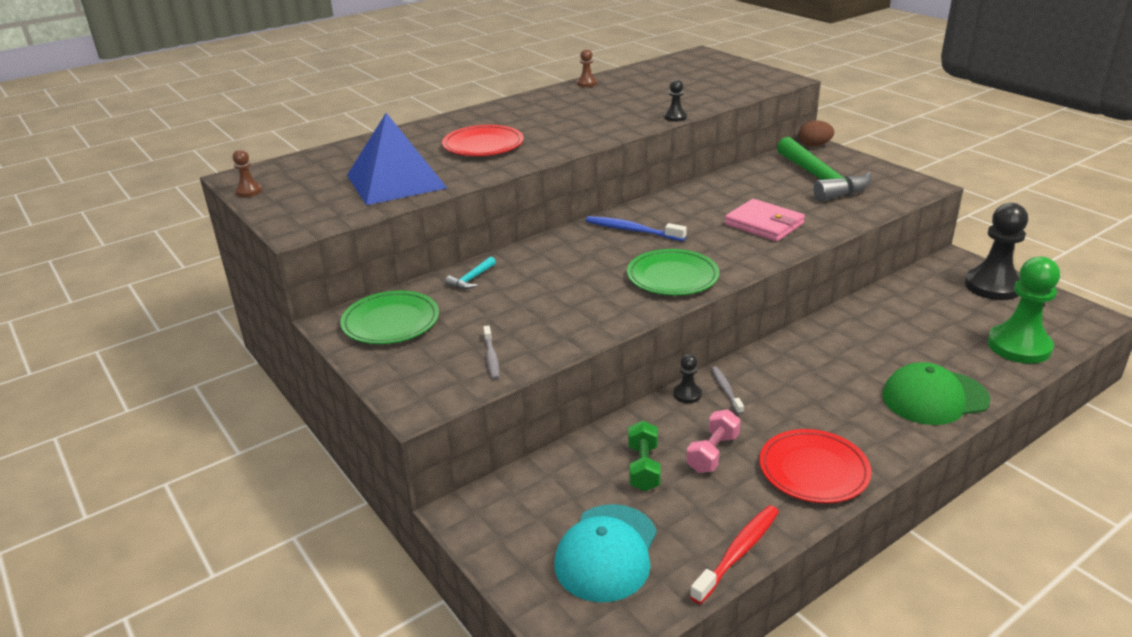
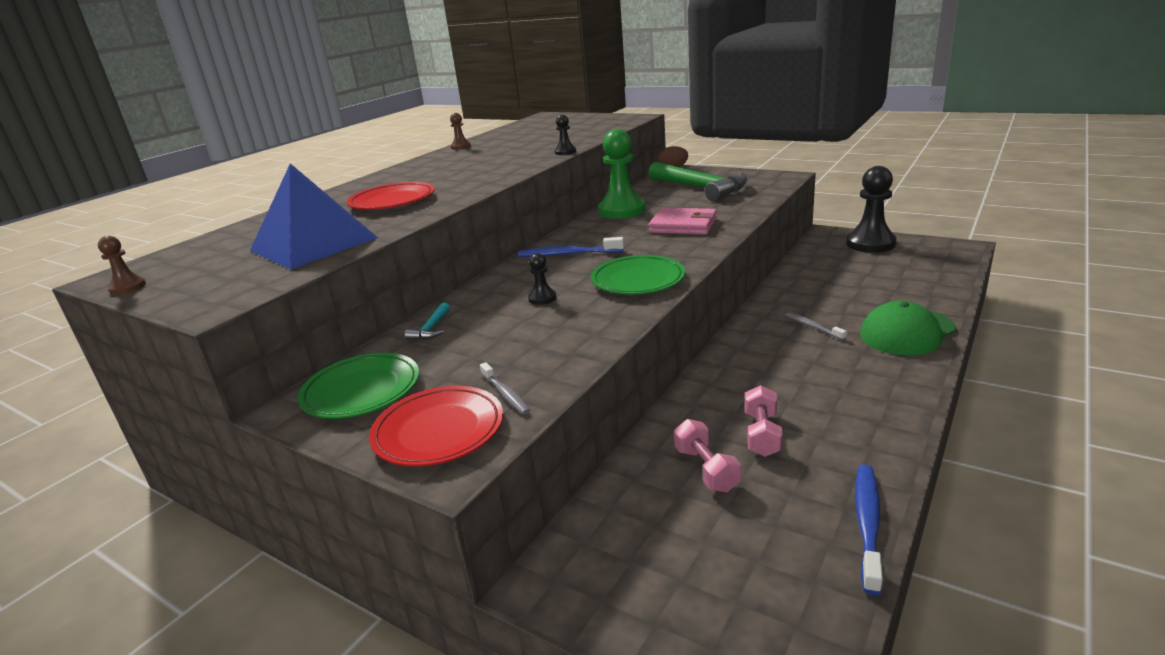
camera: 20 degrees left, 5 degrees down
(606, 552) = (735, 573): turquoise cap -> none
(643, 468) = (706, 469): green dumbbell -> pink dumbbell
(687, 394) = (695, 388): black pawn -> black pawn (542, 298)
(726, 390) = (728, 375): grey toothbrush -> grey toothbrush (813, 327)
(737, 553) = (867, 524): red toothbrush -> blue toothbrush
(813, 470) = (866, 421): red plate -> red plate (439, 431)
(1019, 346) = (931, 279): green pawn -> green pawn (622, 210)

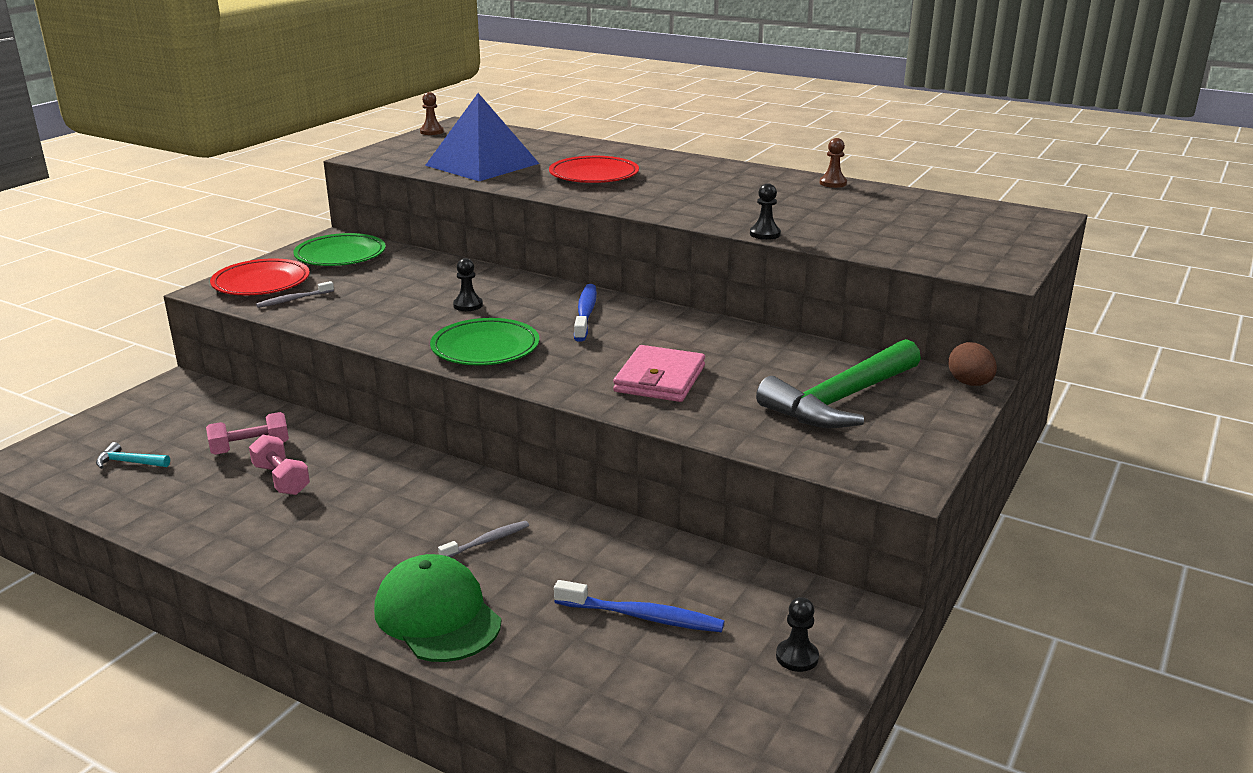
camera: 85 degrees right, 0 degrees up
(431, 329) = (432, 267): turquoise hammer -> turquoise hammer (129, 462)
(622, 210) = (742, 342): green pawn -> none
(762, 434) = (281, 479): pink dumbbell -> pink dumbbell turned 45 degrees clockwise
(867, 524) = (126, 514): blue toothbrush -> blue toothbrush (641, 616)
(870, 244) = (797, 657): black pawn -> black pawn, size x0.45

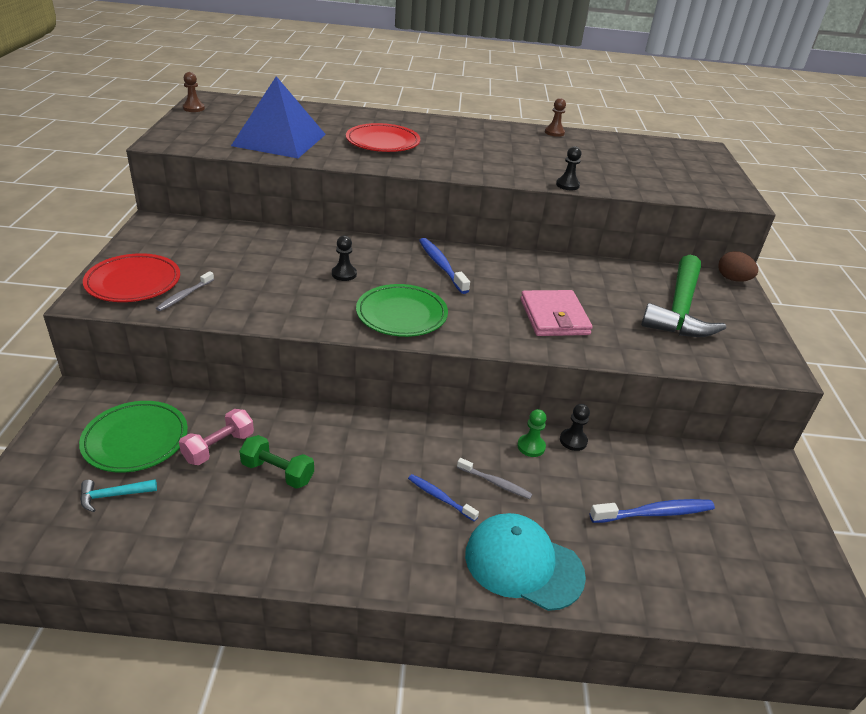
camera: 30 degrees left, 10 degrees up
(281, 479) = (277, 472): pink dumbbell -> green dumbbell
(340, 255) = (179, 240): green plate -> green plate (136, 440)
(414, 539) = (440, 498): none -> blue toothbrush
(437, 615) = (523, 564): green cap -> turquoise cap
(486, 541) = (495, 482): grey toothbrush -> grey toothbrush turned 90 degrees clockwise
(564, 521) = (531, 446): none -> green pawn
(797, 657) = (767, 512): black pawn -> black pawn (573, 441)

